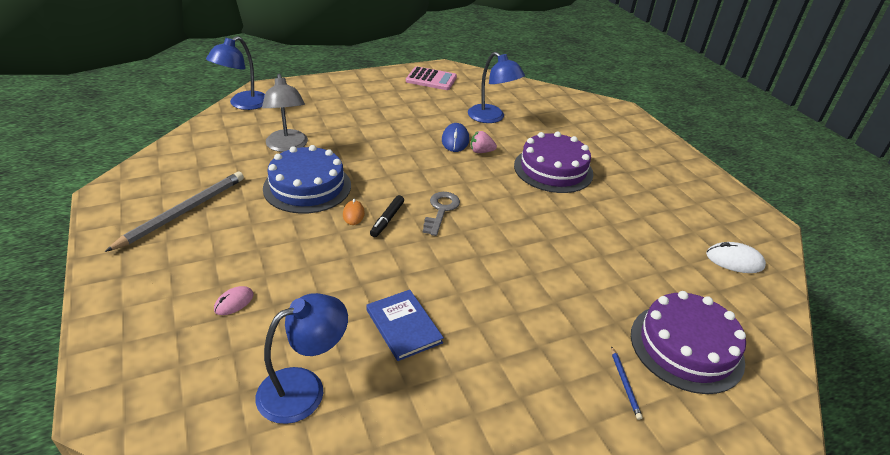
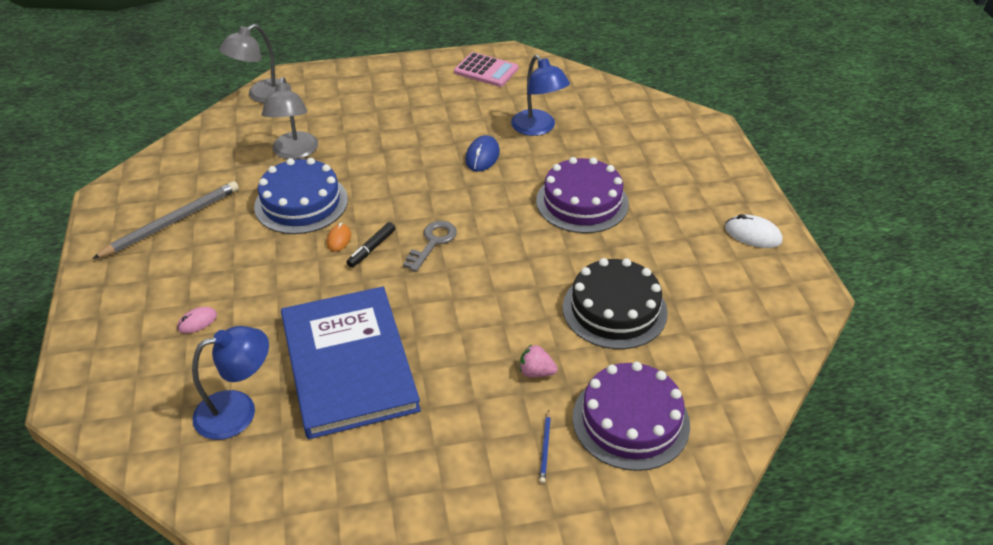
camera: 15 degrees right, 5 degrees up
(243, 104) = (262, 95): blue lamp -> grey lamp
(403, 326) = (348, 364): blue book -> blue book, size x2.19
(481, 151) = (507, 173): pink strawberry -> pink strawberry (536, 372)
(622, 251) = (614, 309): none -> black cake
(734, 260) = (742, 333): white mouse -> white mouse (753, 234)

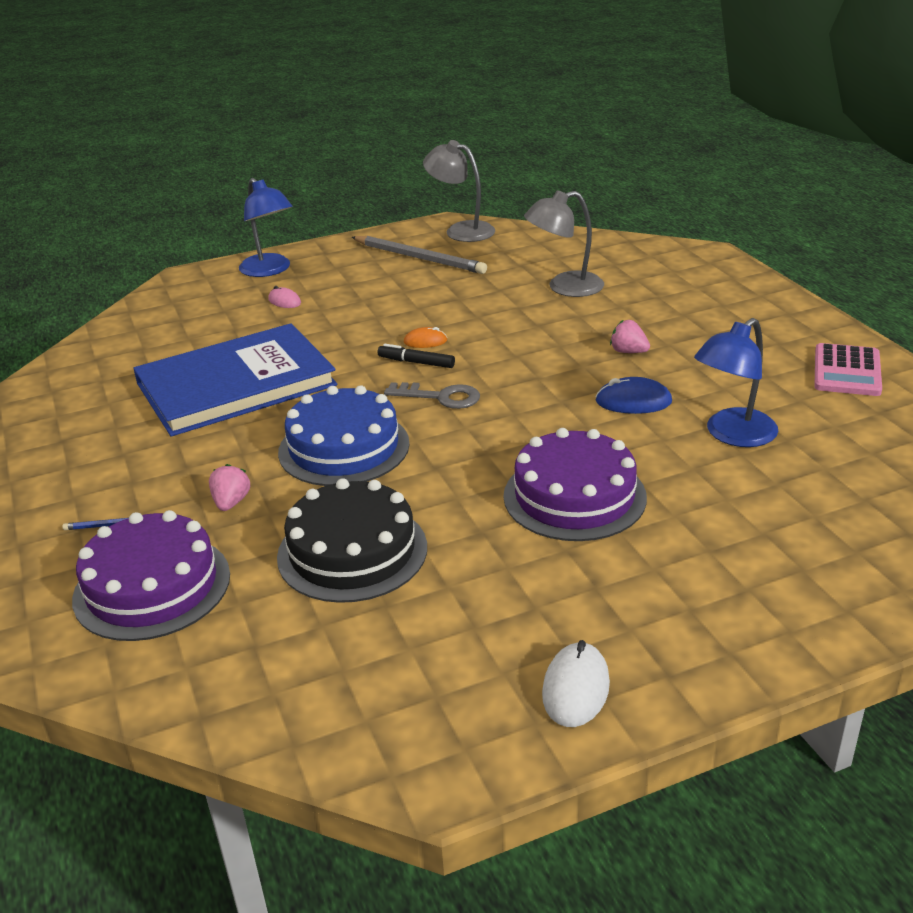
camera: 80 degrees right, 10 degrees down
(238, 410) = (174, 344): blue lamp -> blue lamp (270, 270)
(262, 95) = (658, 248): grey lamp -> grey lamp (461, 230)
(301, 203) = (477, 309): blue cake -> blue cake (344, 447)
(415, 144) = (628, 352): none -> pink strawberry

